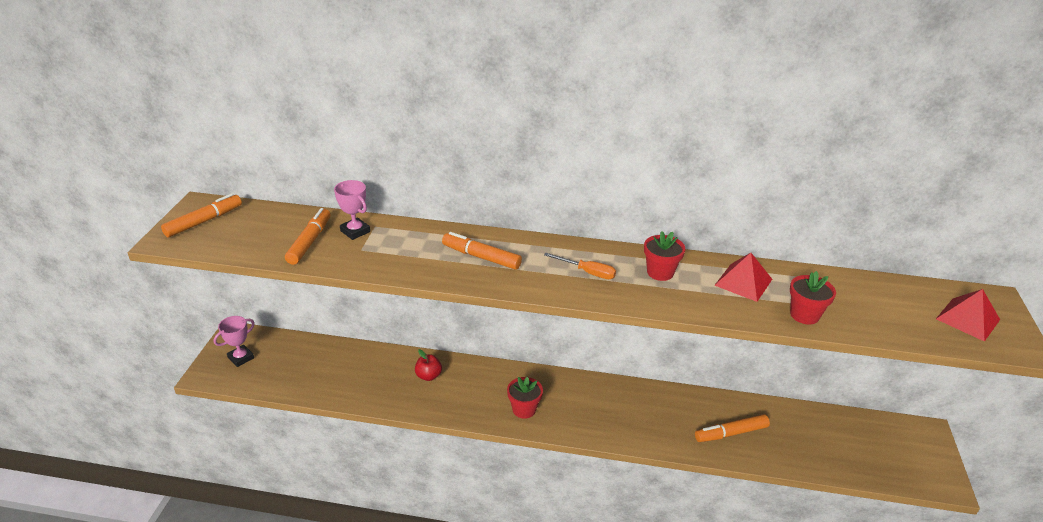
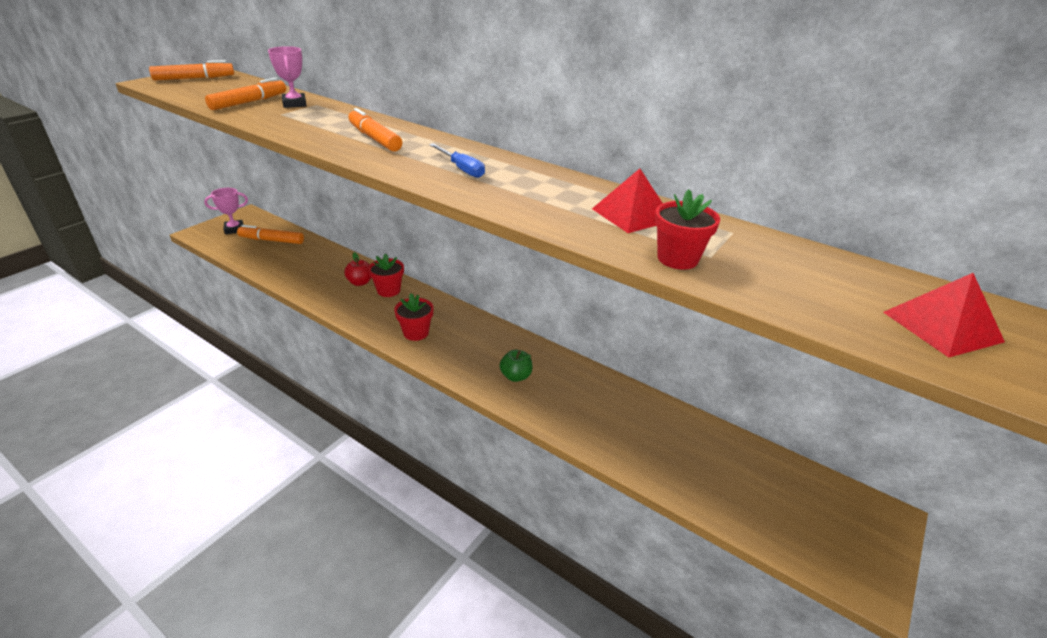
camera: 25 degrees right, 0 degrees up
(587, 272) = (461, 169): orange screwdriver -> blue screwdriver
(634, 419) = (516, 376): none -> green apple
(660, 272) = (541, 186): red flower pot -> red flower pot (388, 290)
(731, 433) = (612, 425): orange marker -> orange marker (272, 240)

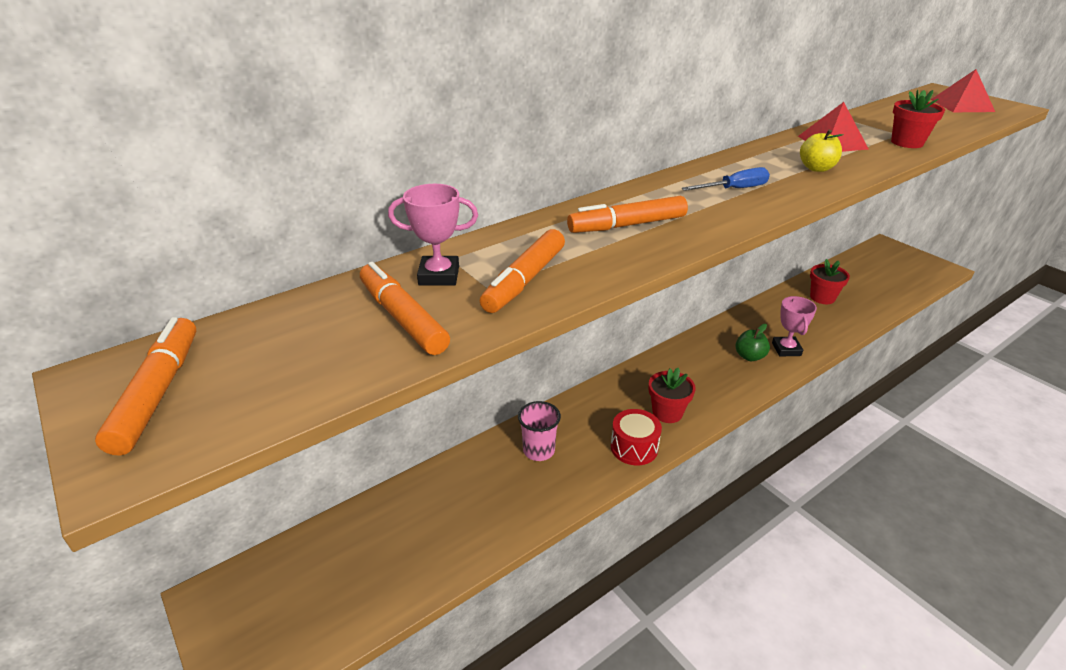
camera: 70 degrees left, 0 degrees up
(234, 229) = (269, 616): pink trophy -> pink trophy (786, 349)
(272, 240) = (354, 553): orange marker -> orange marker (525, 280)
(360, 282) = (538, 451): red apple -> pink cup
(371, 320) = (634, 447): none -> red drum
(388, 290) = (568, 425): red flower pot -> red flower pot (822, 297)
(539, 203) = (816, 168): none -> yellow apple

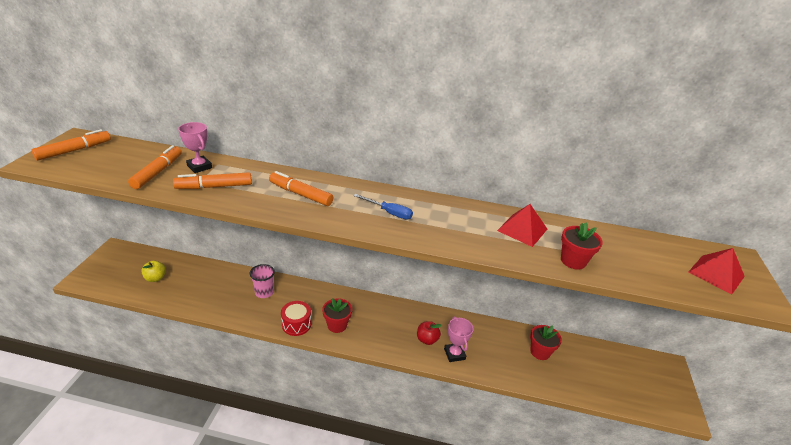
camera: 45 degrees right, 0 degrees up
(749, 356) = (427, 339): green apple -> red apple
(786, 349) = (454, 354): pink trophy -> pink trophy turned 60 degrees counterclockwise
(816, 168) = (463, 233): yellow apple -> yellow apple (155, 278)

